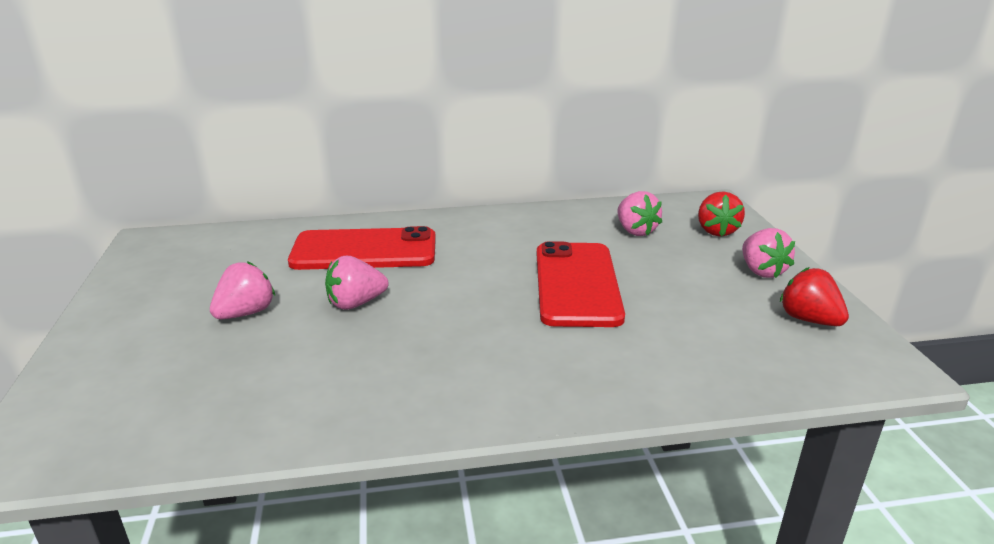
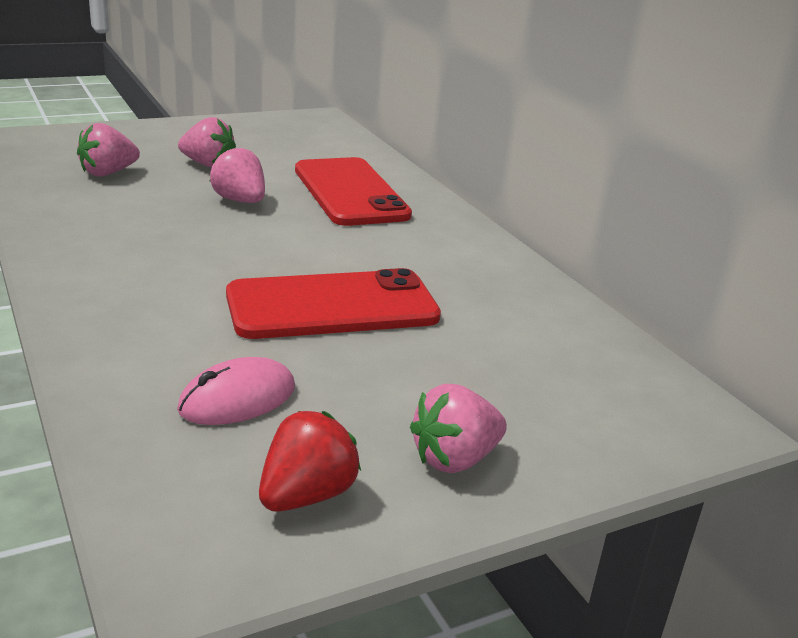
camera: 70 degrees right, 0 degrees up
(635, 231) = (522, 345): pink strawberry -> pink strawberry (108, 173)
(708, 333) = (237, 399): none -> pink mouse
(716, 231) = (582, 420): red strawberry -> none

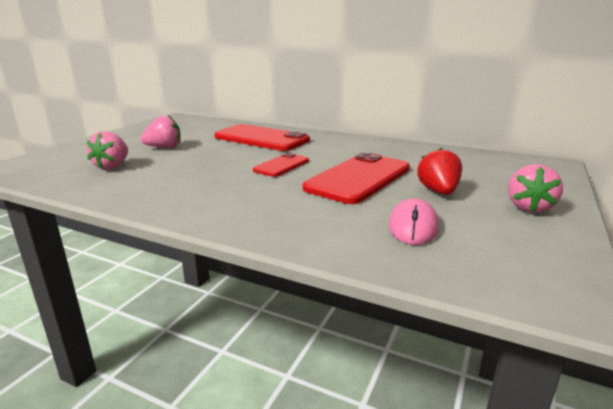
camera: 35 degrees left, 5 degrees down
(240, 201) = (218, 156): pink strawberry -> none
(282, 246) = (281, 165): none -> red phone
(306, 495) = (526, 245): red strawberry -> red strawberry (438, 192)

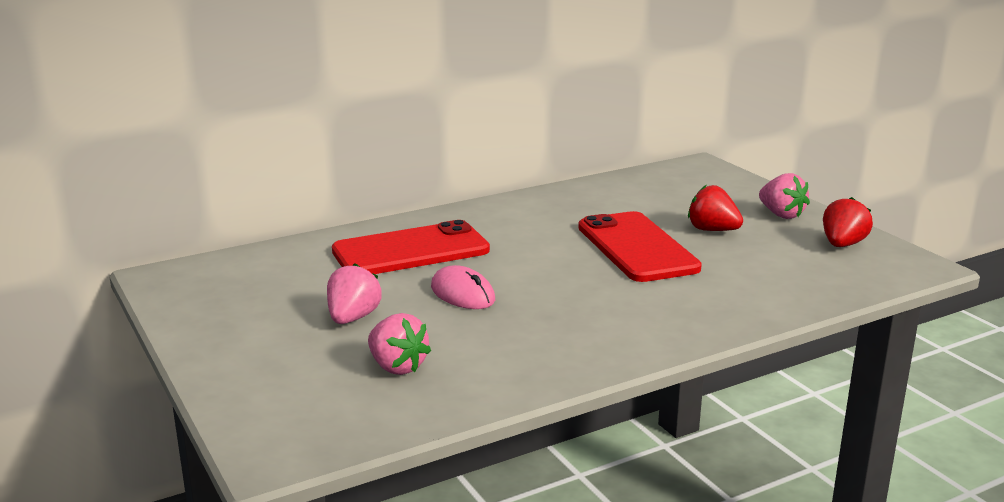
camera: 55 degrees left, 0 degrees up
(281, 165) = (544, 269): red phone -> none
(413, 226) = (773, 266): pink mouse -> pink mouse (462, 293)
(526, 246) = (842, 245): none -> red strawberry

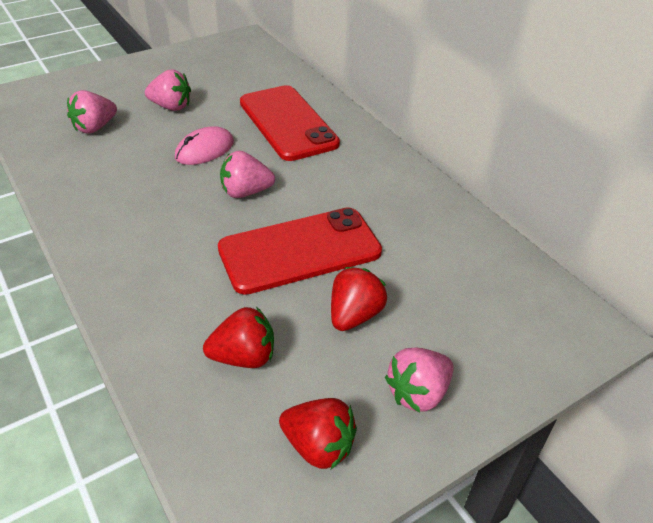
camera: 85 degrees right, 20 degrees up
(547, 271) = (246, 192): none -> pink strawberry
(773, 268) = (244, 357): none -> red strawberry

